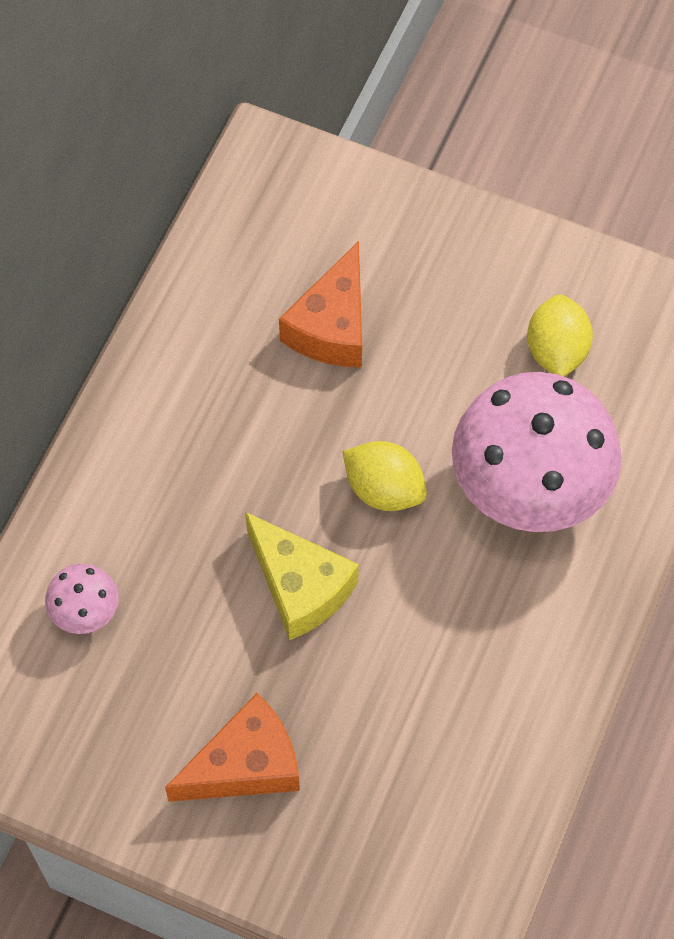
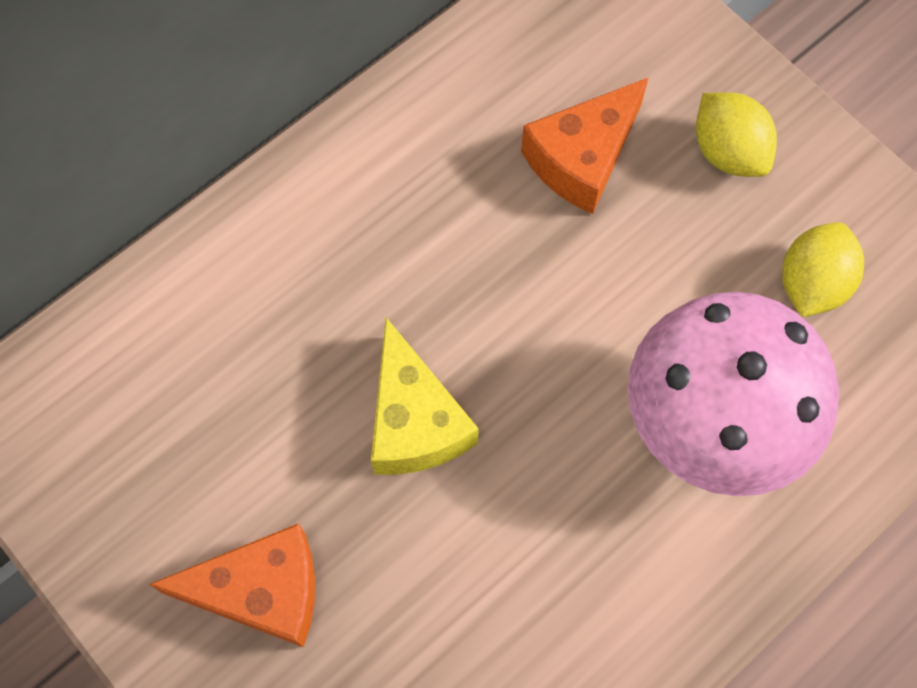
camera: 25 degrees right, 5 degrees up
(85, 612) = (183, 349): pink mushroom -> none
(384, 489) = (554, 355): yellow lemon -> yellow lemon (728, 152)

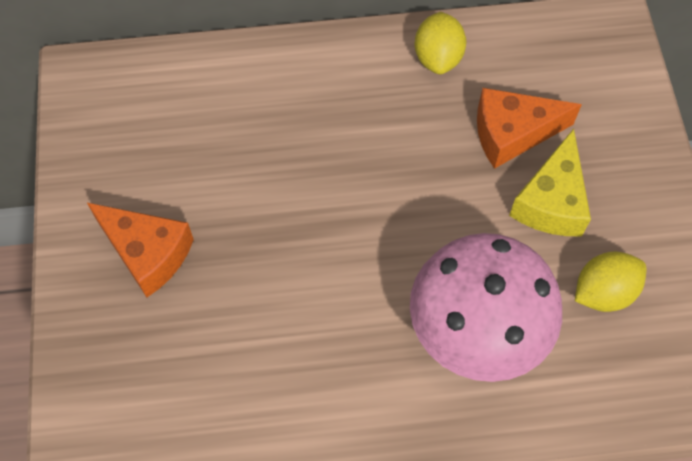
camera: 35 degrees right, 5 degrees down
(415, 421) = (300, 217): yellow cheese -> yellow cheese (551, 201)
(728, 152) = (608, 183): yellow lemon -> yellow lemon (438, 57)

